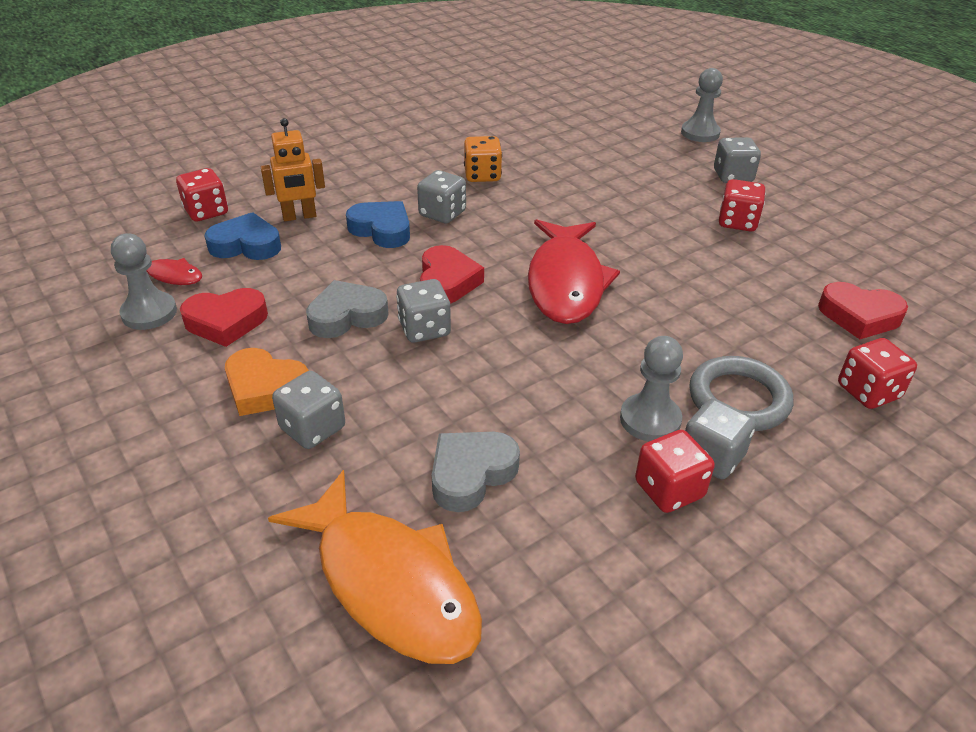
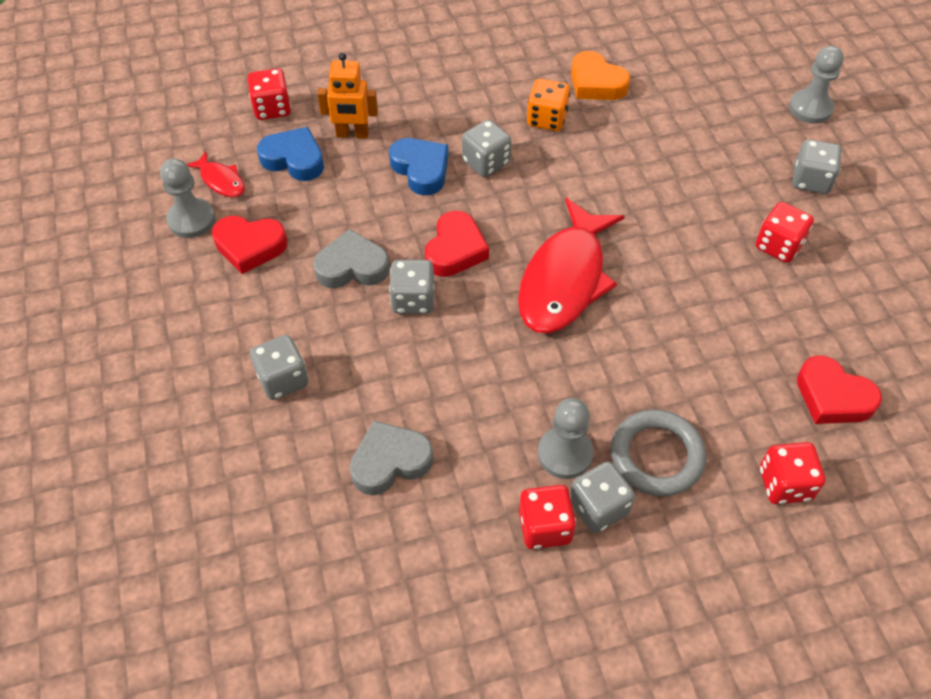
camera: 20 degrees right, 15 degrees up
(265, 388) = (259, 327): orange heart -> orange heart (596, 83)
(390, 583) = (290, 539): orange fish -> none

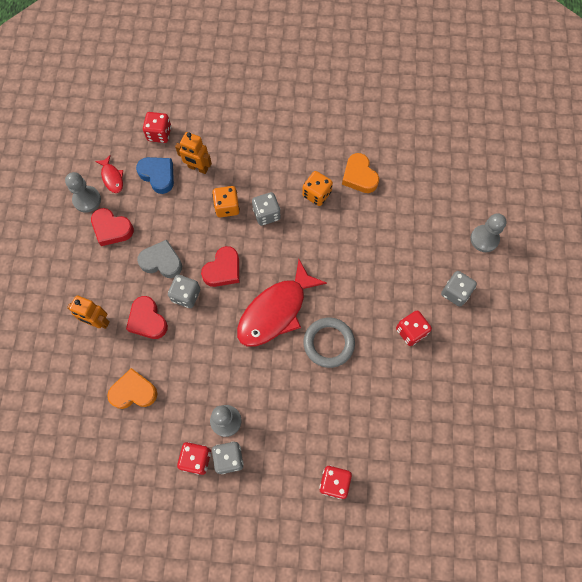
camera: 20 degrees right, 15 degrees up
(283, 379) = (98, 322): grey dice -> orange robot
(390, 462) = (133, 392): grey heart -> orange heart
(421, 169) = (227, 207): blue heart -> orange dice
(656, 456) = (274, 440): grey ring -> grey ring (328, 343)
(832, 397) = (389, 441): red heart -> red heart (147, 320)

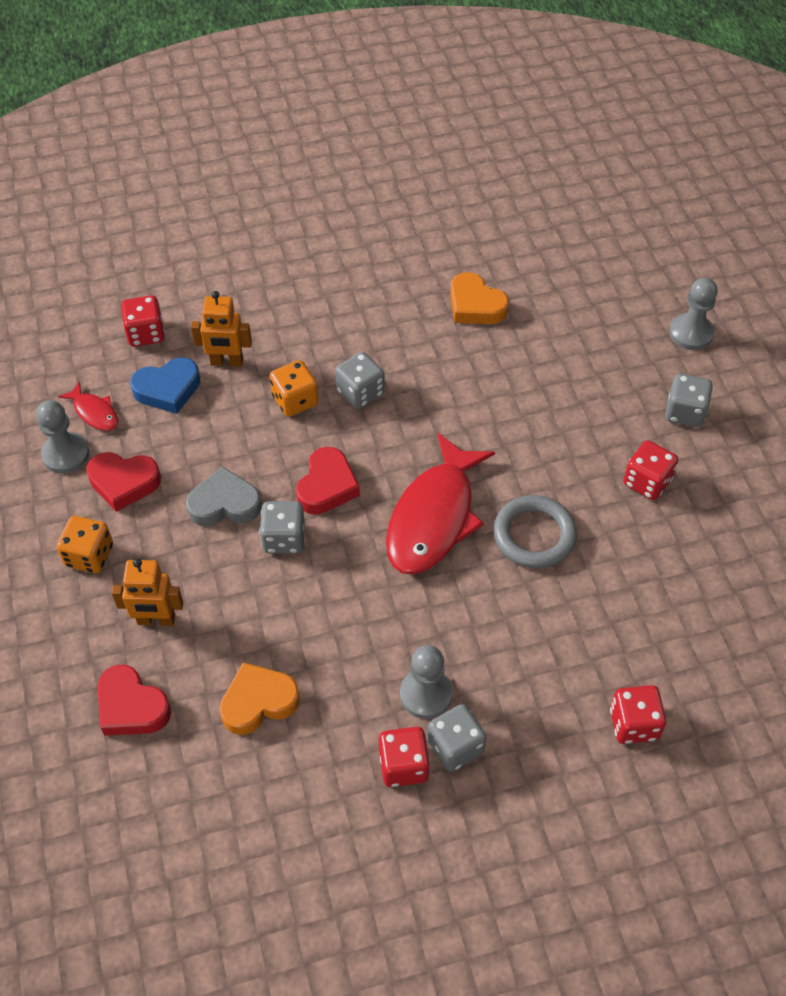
camera: 20 degrees left, 15 degrees down
(147, 320) = (237, 592): red heart -> red heart (131, 706)
(158, 175) = (168, 389): blue heart -> blue heart turned 135 degrees clockwise
(316, 194) = (423, 345): orange dice -> orange dice (89, 555)

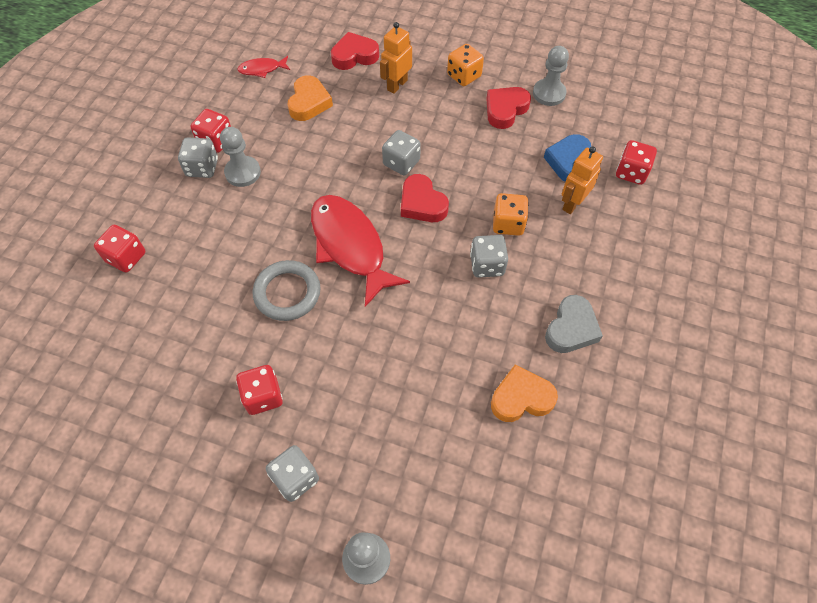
camera: 125 degrees right, 5 degrees up
(94, 412) = (574, 119): red fish -> red fish (262, 69)
(224, 504) = (450, 147): grey heart -> grey heart (571, 328)

